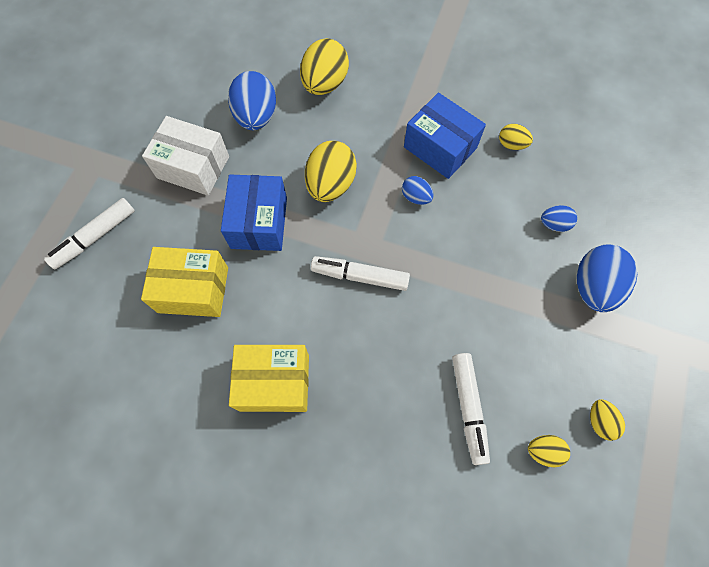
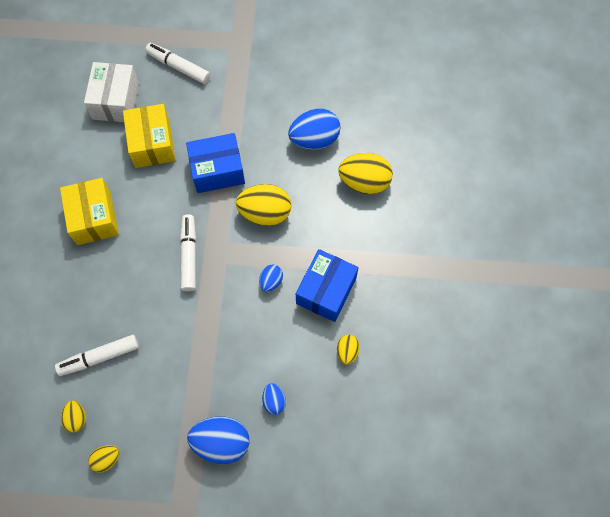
camera: 75 degrees right, 0 degrees up
(193, 167) = (254, 110): white box -> white box (115, 101)

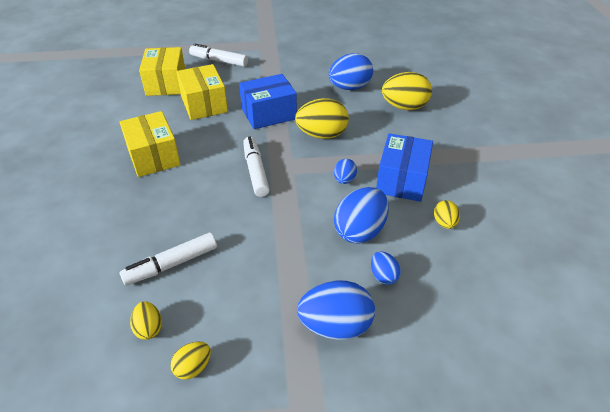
camera: 10 degrees left, 25 degrees down
(115, 101) = (166, 83): white box -> yellow box
(268, 348) = (360, 231): none -> blue egg

